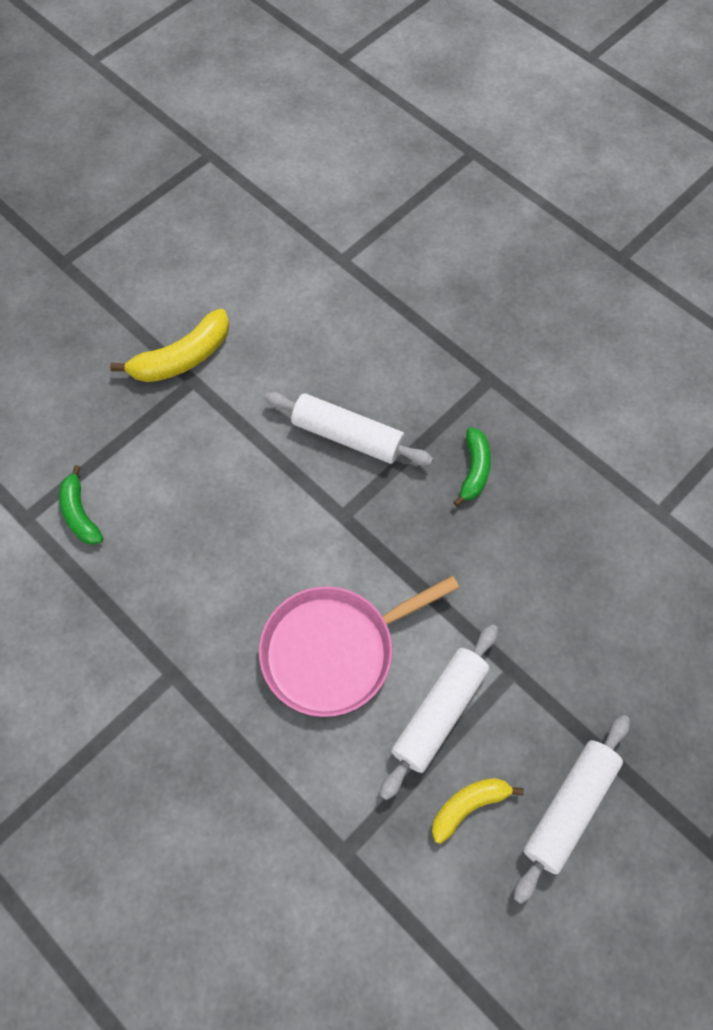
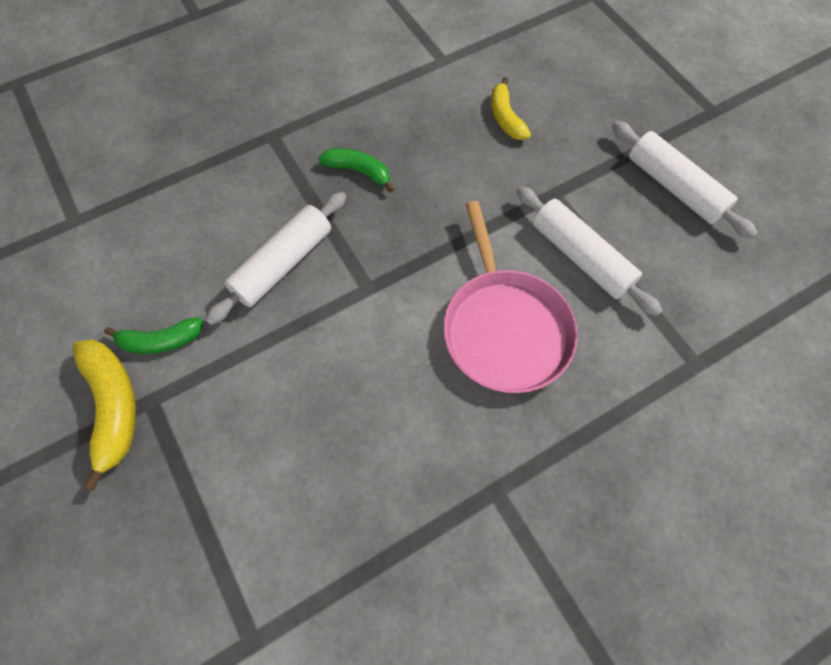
camera: 75 degrees left, 0 degrees up
(80, 514) = (271, 567): green banana -> green banana (161, 341)
(468, 806) = (665, 256): yellow banana -> yellow banana (505, 118)

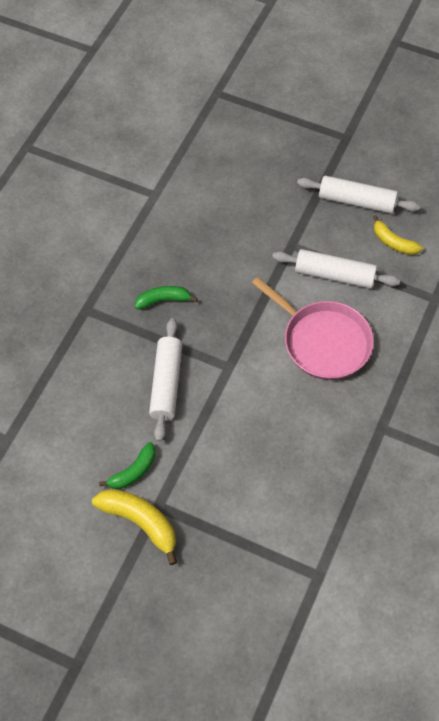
camera: 35 degrees left, 5 degrees down
(505, 118) = (226, 212): yellow banana -> yellow banana (393, 242)

